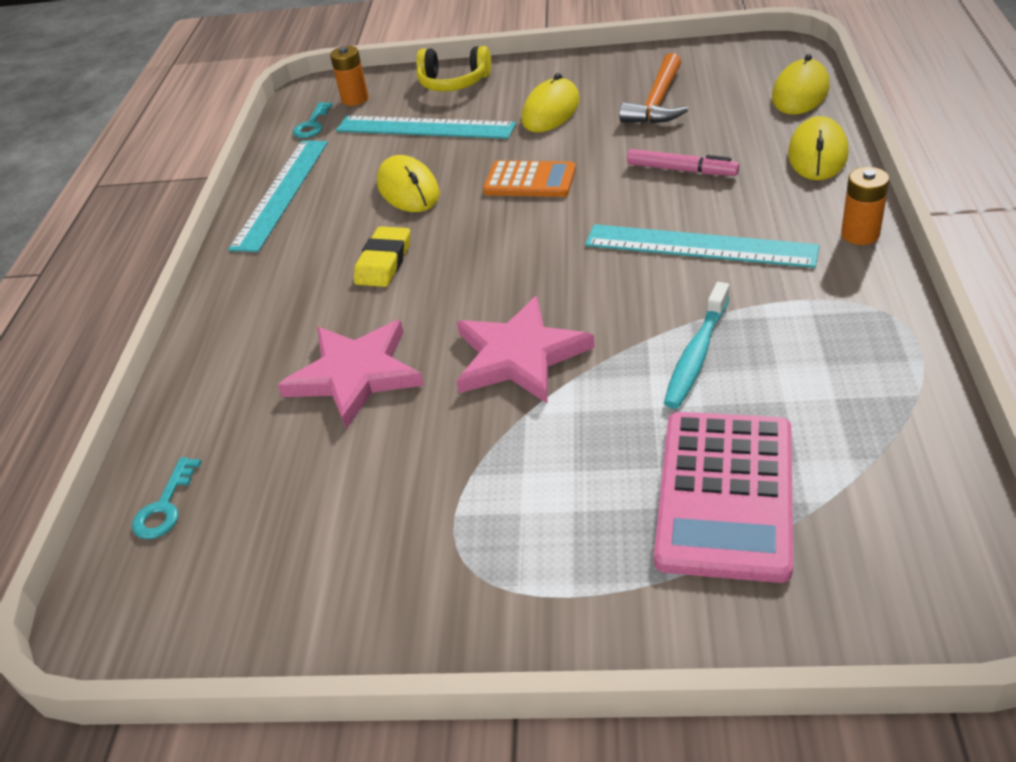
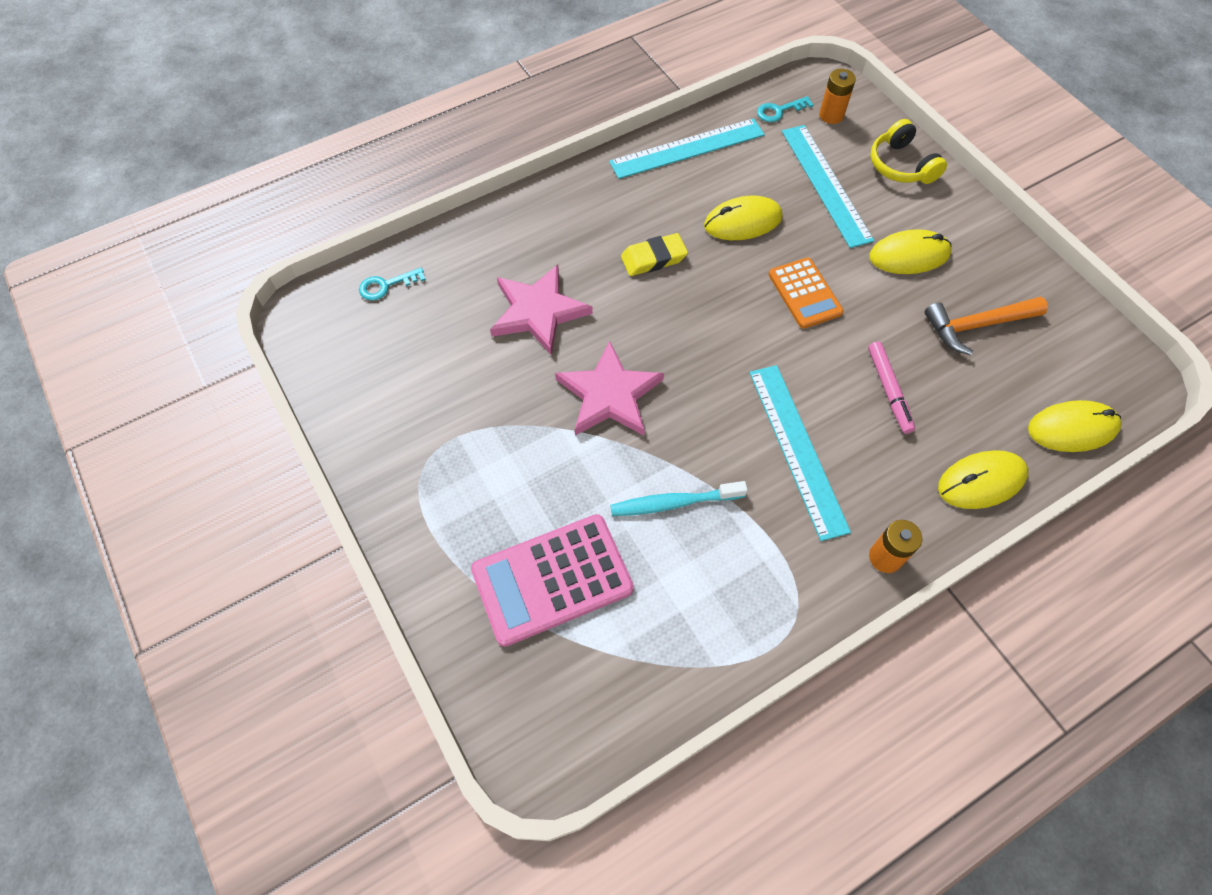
camera: 50 degrees right, 20 degrees up
(408, 189) = (743, 222): yellow mouse -> yellow mouse turned 45 degrees clockwise

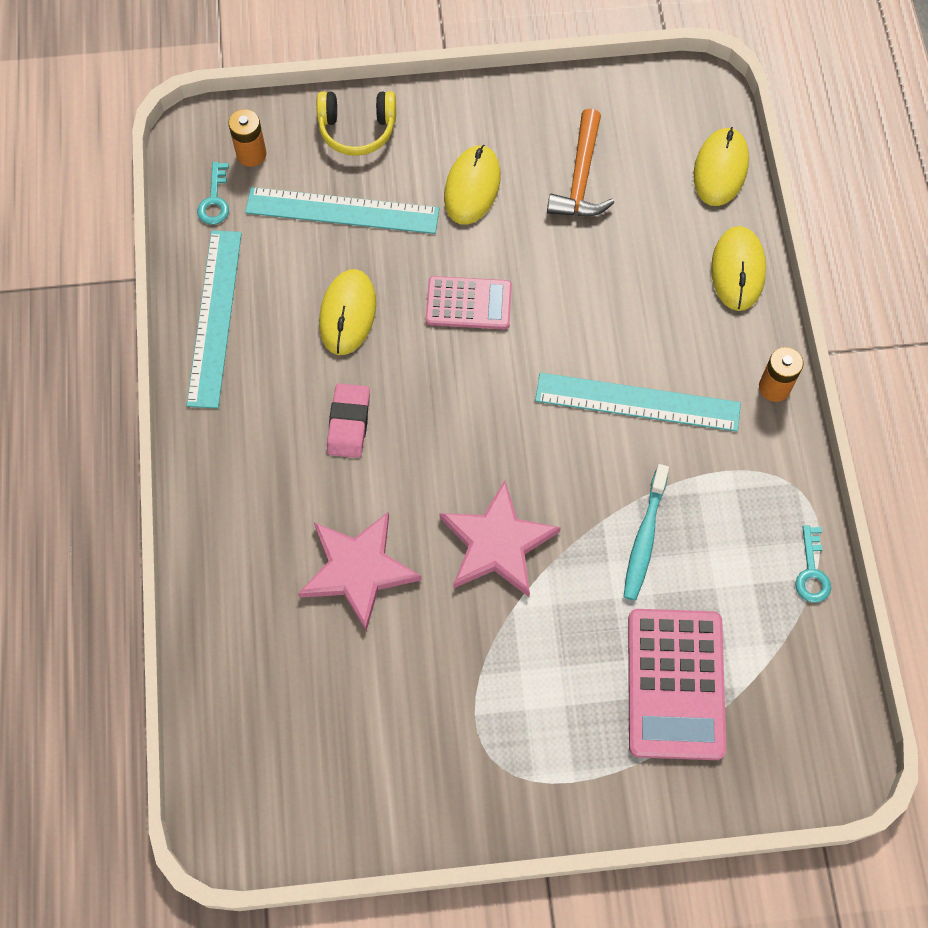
camera: 65 degrees left, 5 degrees up
(386, 286) = (236, 721): turquoise key -> turquoise key (812, 571)
(653, 258) = (349, 423): yellow eraser -> pink eraser
(804, 293) = (468, 303): orange calculator -> pink calculator
(888, 390) = (613, 291): pink marker -> none

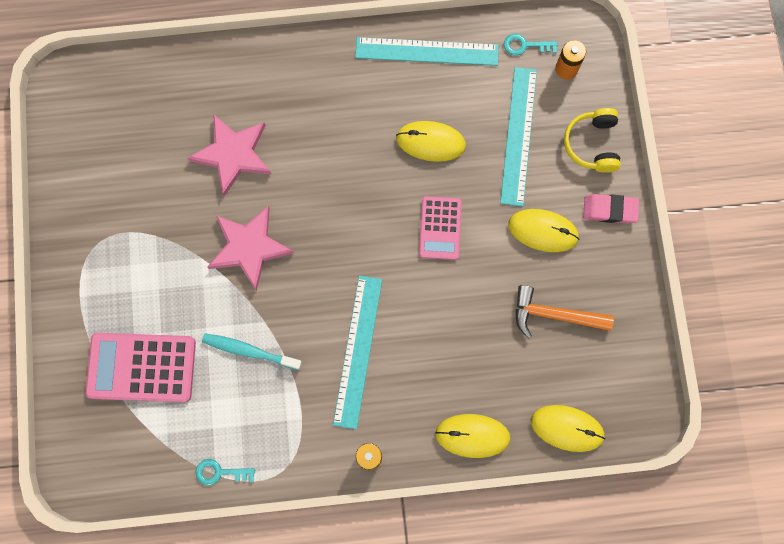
camera: 90 degrees right, 10 degrees up
(349, 423) = (343, 145): pink eraser -> pink eraser (610, 210)

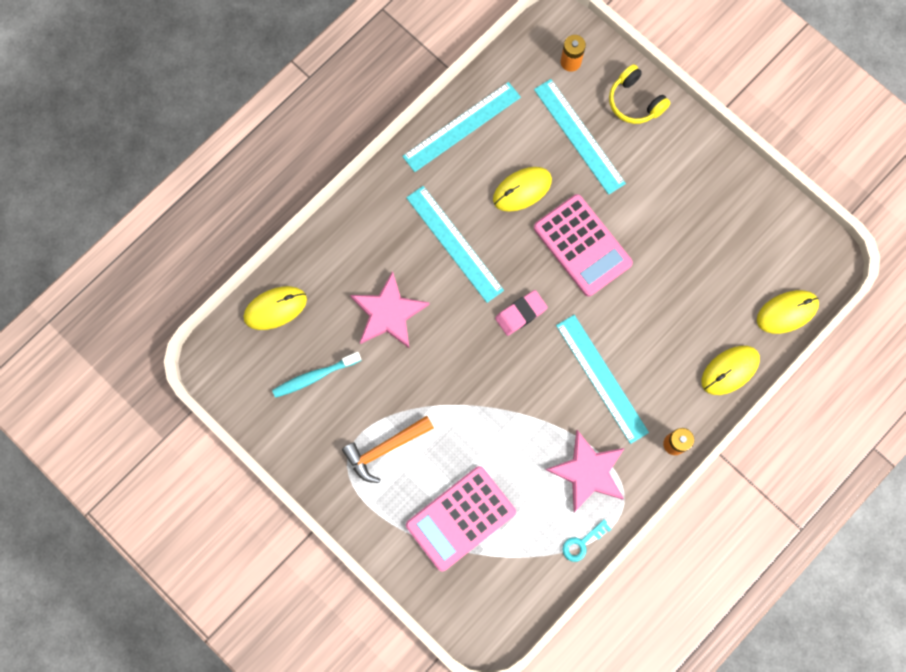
camera: 40 degrees left, 0 degrees up
(249, 247) = (460, 369): pink star -> pink star (588, 472)
(249, 351) = (526, 442): turquoise toothbrush -> turquoise toothbrush (314, 376)
(336, 141) = (454, 243): none -> turquoise ruler
(440, 228) = (582, 245): pink calculator -> pink calculator, size x1.60
(525, 45) = (527, 68): turquoise key -> none
(543, 231) = (654, 190): yellow mouse -> yellow mouse (275, 308)
(554, 315) = (712, 242): orange hammer -> orange hammer (385, 448)
(610, 210) = (686, 138): pink eraser -> pink eraser (521, 314)

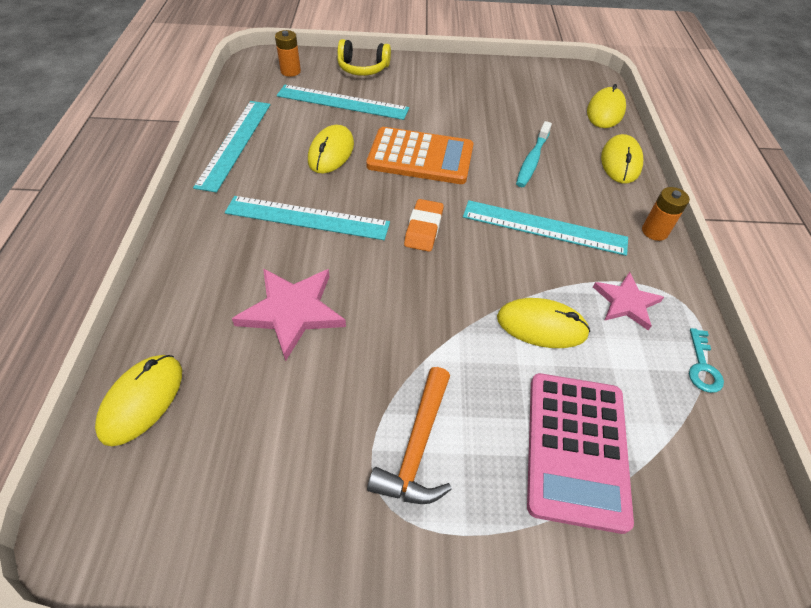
camera: 45 degrees left, 25 degrees down
(314, 376) = (256, 436): turquoise toothbrush -> turquoise toothbrush (532, 160)
(519, 442) = (541, 325): none -> yellow mouse
(521, 314) = (423, 228): pink eraser -> orange eraser
(582, 245) = (420, 157): pink calculator -> orange calculator
(588, 472) = (626, 302): pink star -> pink star, size x0.65

